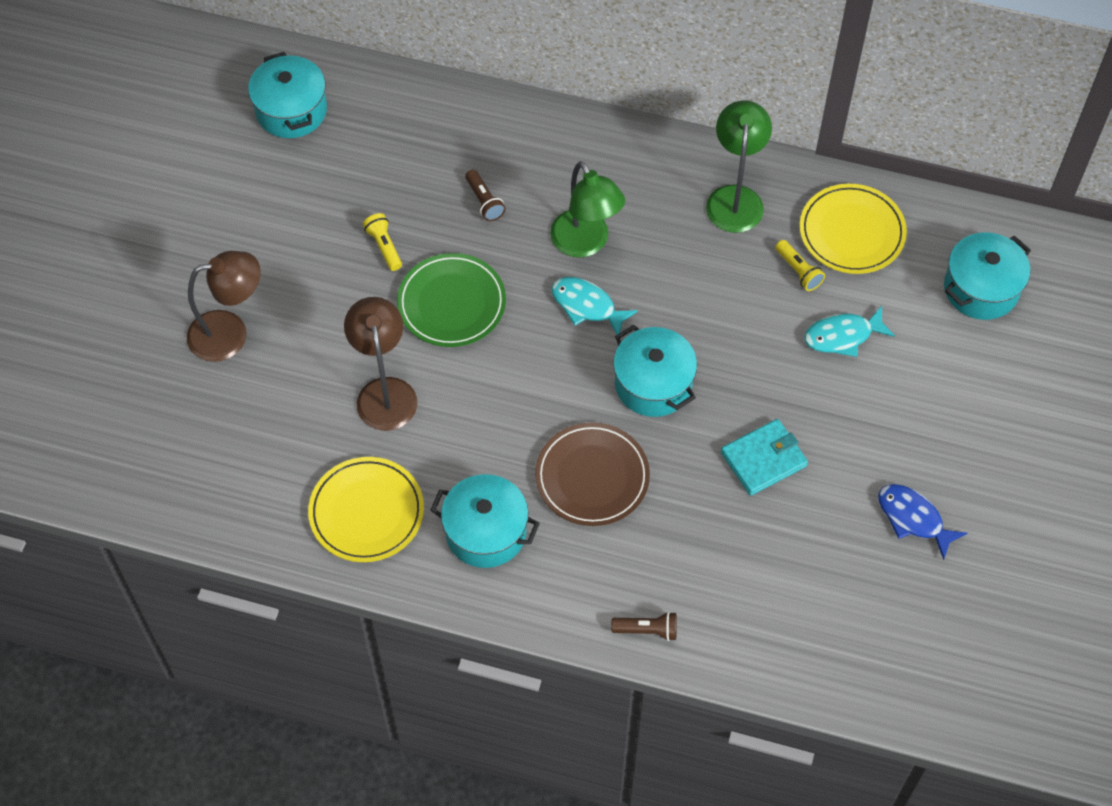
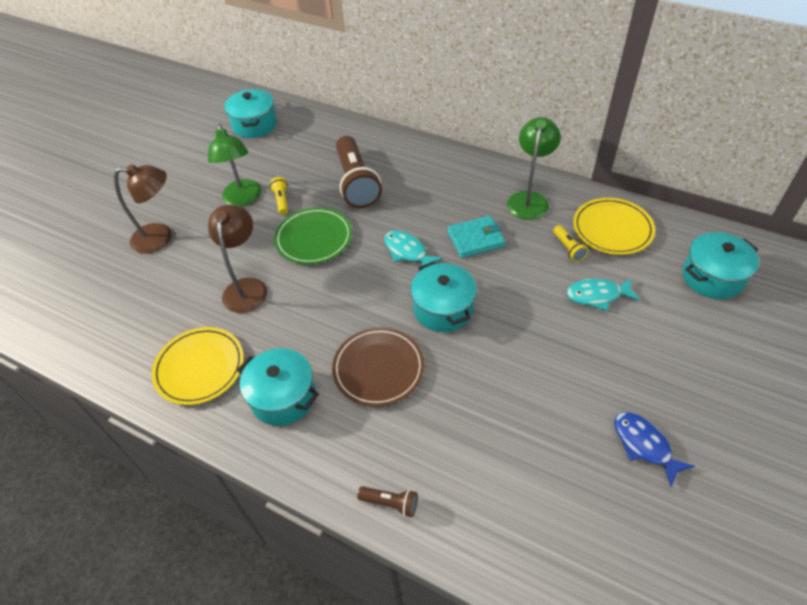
camera: 15 degrees right, 10 degrees down
(484, 201) = (356, 183): brown flashlight -> brown flashlight, size x2.29
(585, 243) = (417, 214): green lamp -> green lamp (243, 199)
(763, 459) = (519, 376): turquoise wallet -> turquoise wallet (475, 239)

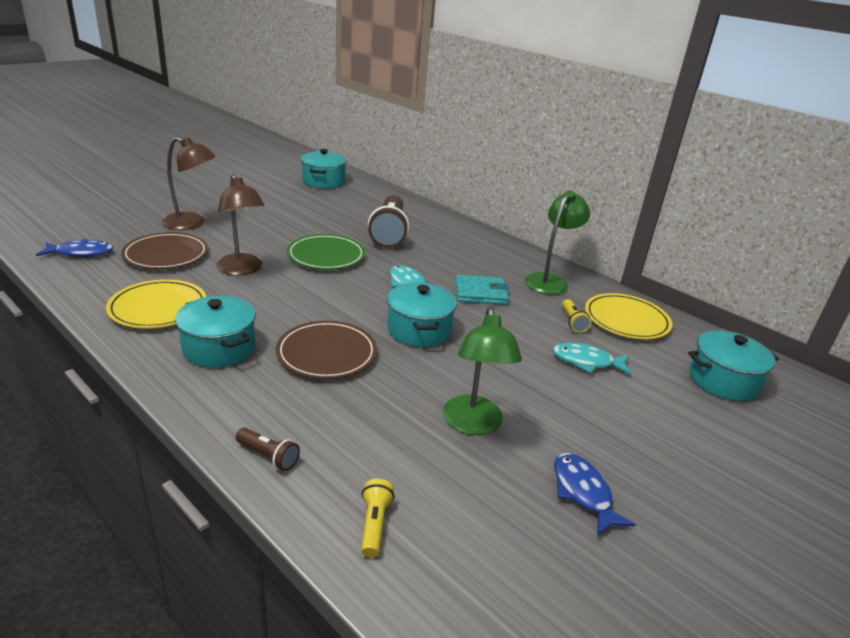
camera: 10 degrees right, 20 degrees down
(80, 320) = (81, 253): none -> blue fish
(163, 293) = (166, 255): none -> brown plate
(243, 199) = (281, 219): green lamp -> green lamp (473, 424)
(246, 287) = (242, 270): brown lamp -> brown lamp turned 135 degrees clockwise
(282, 200) = (314, 227): yellow flashlight -> yellow flashlight (374, 524)

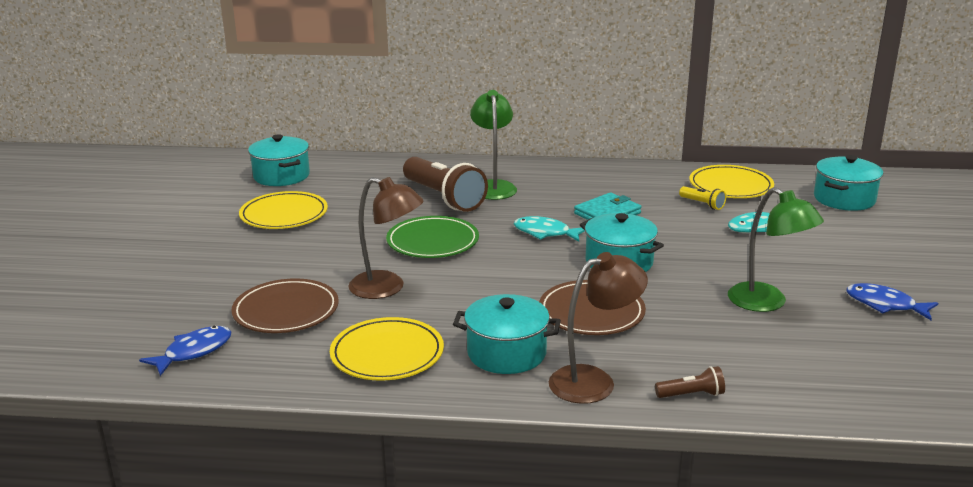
camera: 35 degrees left, 5 degrees down
(191, 223) = (241, 273): brown lamp -> brown lamp (594, 381)
(279, 202) = (284, 215): none -> yellow plate
(374, 524) = (821, 388): yellow flashlight -> none
(550, 281) = (635, 181): green lamp -> green lamp (493, 186)

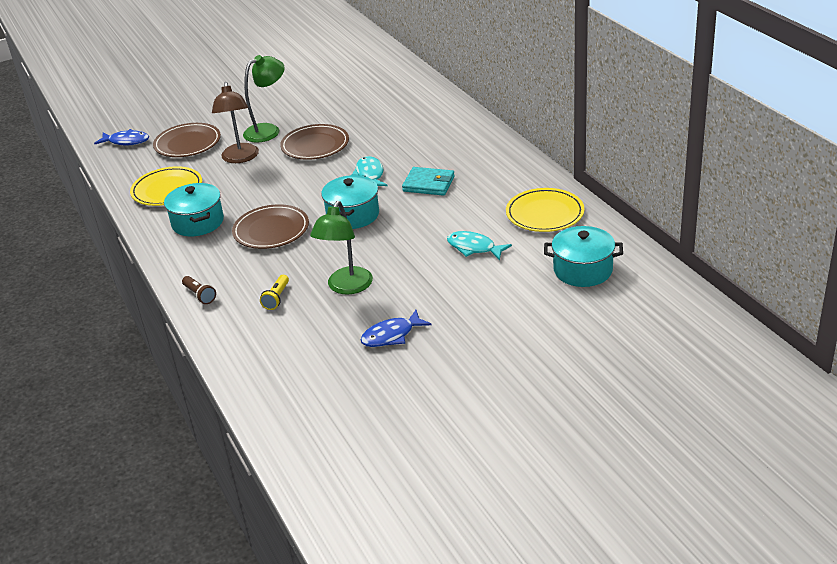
camera: 60 degrees right, 10 degrees up
(281, 176) = (356, 62): turquoise pot -> none
(284, 215) = (302, 88): yellow plate -> none
(432, 242) = (315, 145): green plate -> brown plate
(444, 198) = (385, 121): brown flashlight -> none
(493, 186) = (425, 129): green lamp -> green lamp (268, 130)
(594, 381) = (189, 259): brown lamp -> none
(702, 204) = (491, 213): yellow flashlight -> yellow flashlight (276, 298)
(885, 305) = (391, 335): blue fish -> blue fish turned 120 degrees counterclockwise

